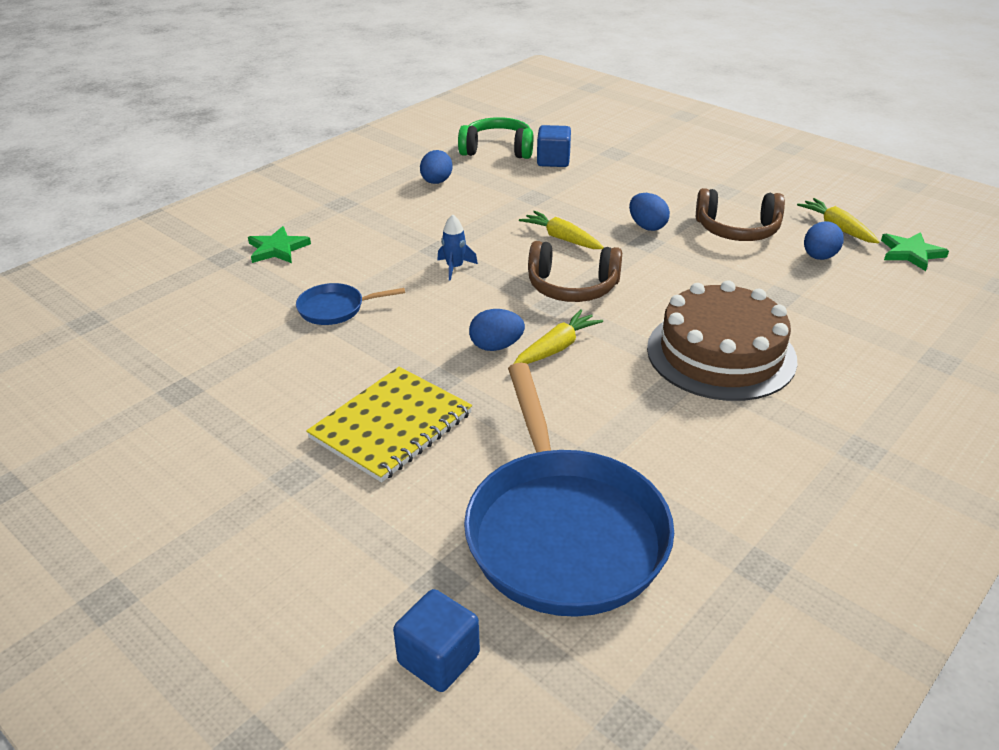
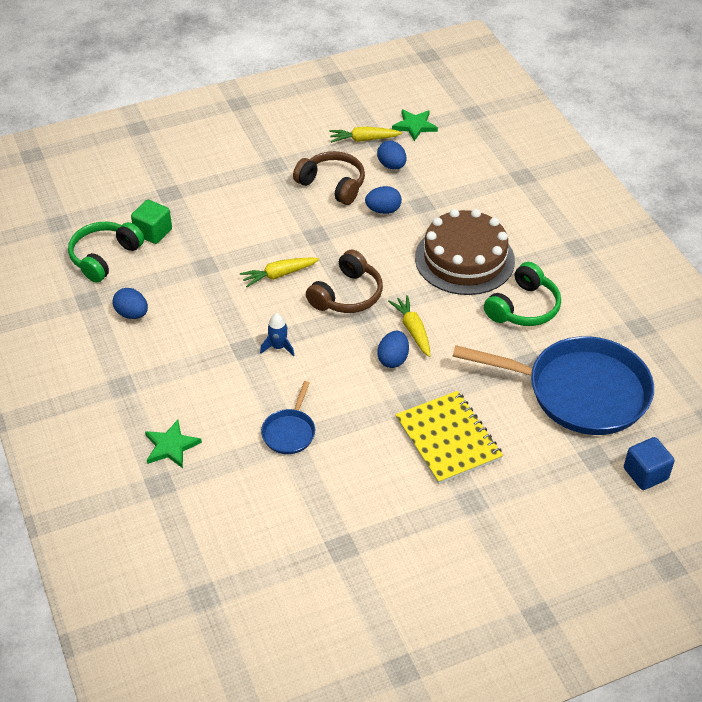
camera: 65 degrees left, 10 degrees up
(553, 161) = (153, 232): blue cube -> green cube
(647, 226) = (295, 225): blue egg -> blue egg (383, 210)
(682, 429) = (523, 307): none -> green headphones
(737, 230) = (332, 185): brown headphones -> brown headphones turned 90 degrees counterclockwise

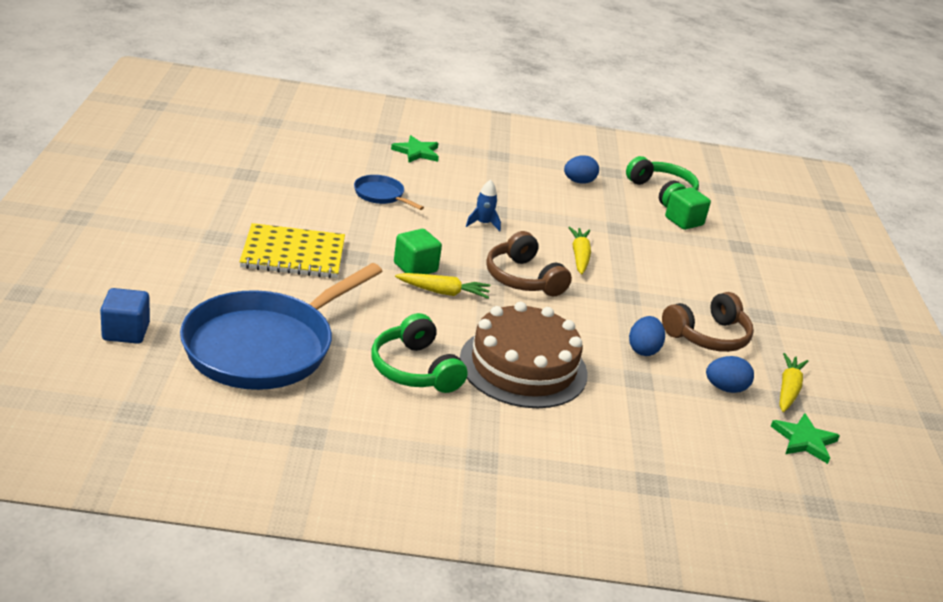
camera: 110 degrees right, 15 degrees down
(393, 359) = (415, 267): blue egg -> green cube

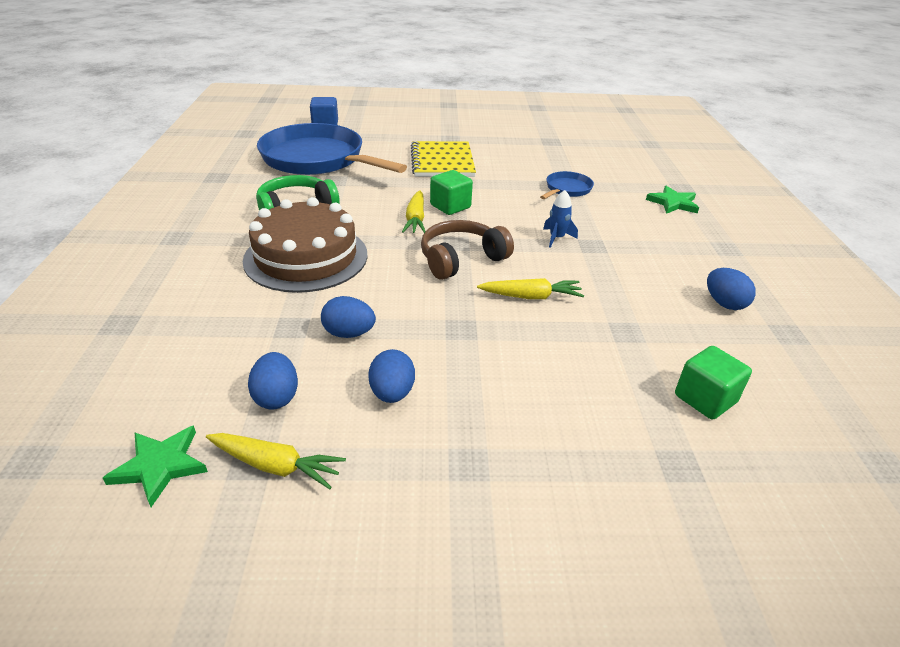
camera: 90 degrees right, 5 degrees up
(662, 192) = (779, 382): green headphones -> none
(708, 336) = (392, 393): brown headphones -> blue egg

